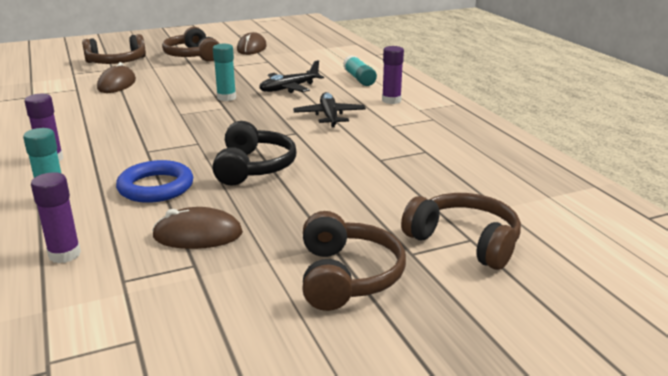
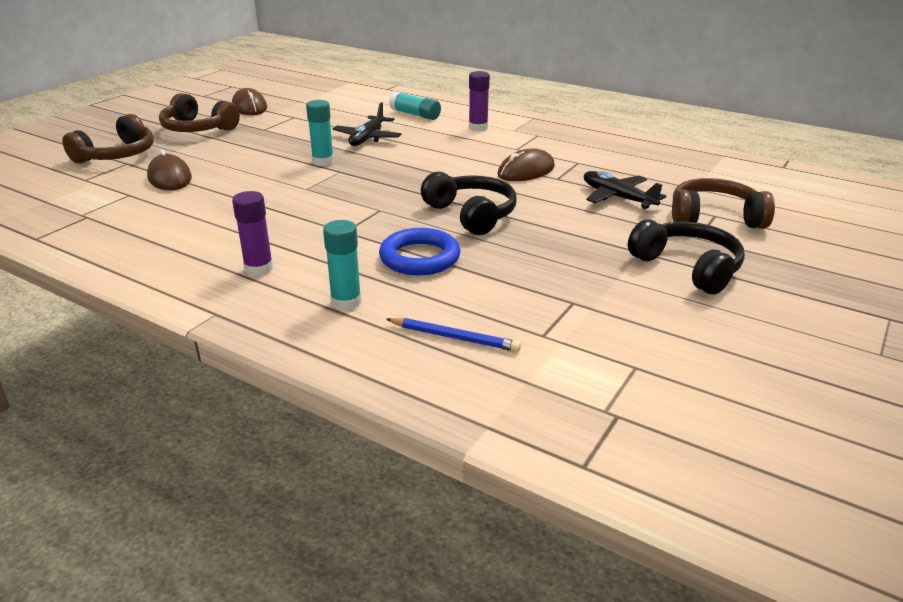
camera: 35 degrees left, 5 degrees up
(64, 254) = (454, 337): purple glue stick -> blue pencil
(198, 235) = (532, 280): brown mouse -> brown mouse (526, 171)
(329, 116) = (452, 154): black plane -> black plane (617, 197)
(347, 276) = (687, 268): brown headphones -> black headphones

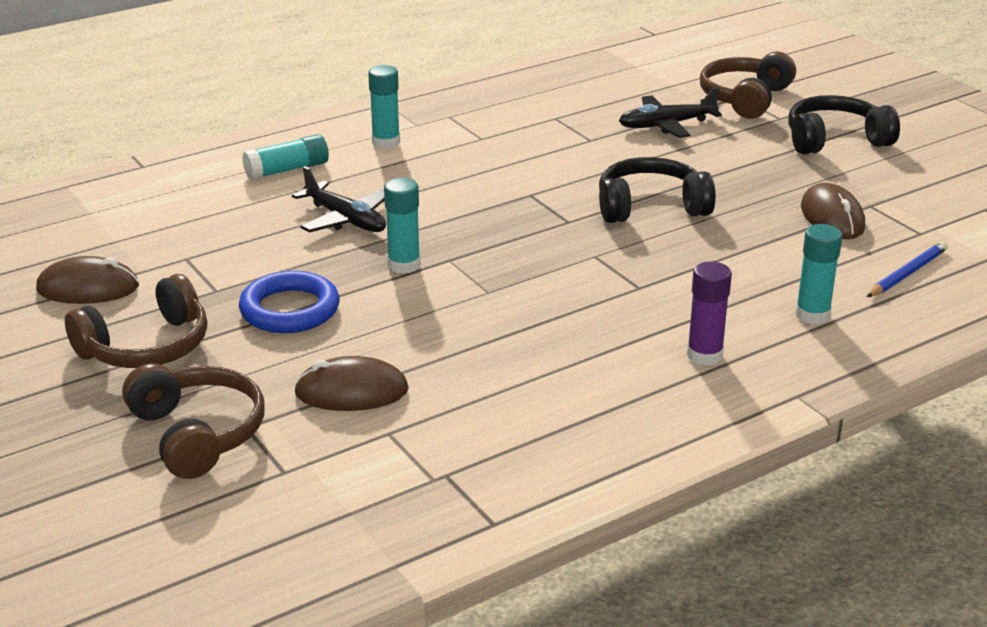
camera: 65 degrees left, 0 degrees up
(419, 258) = (737, 257): blue ring -> blue ring (290, 309)
(478, 127) = (386, 142): purple glue stick -> turquoise glue stick
(526, 171) = (556, 150): brown mouse -> brown mouse (832, 217)

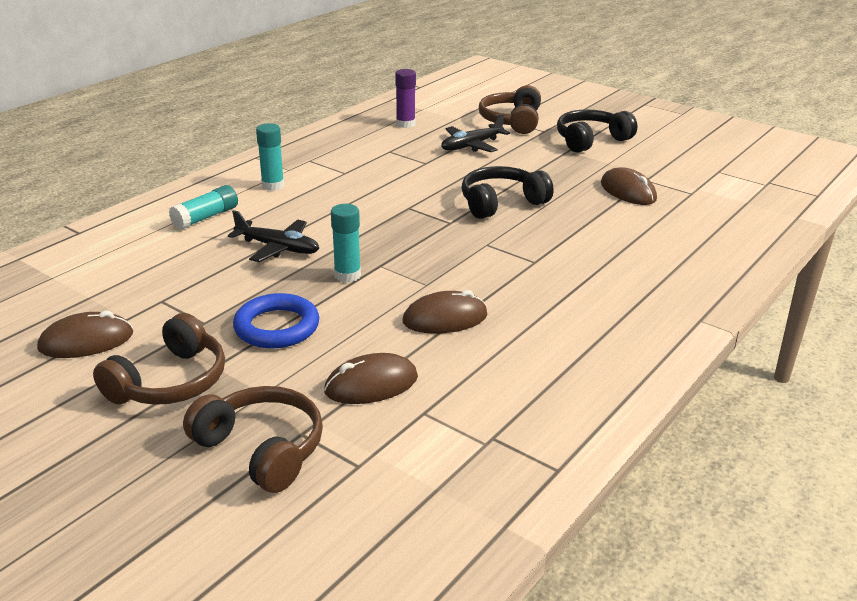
camera: 20 degrees left, 0 degrees up
(482, 335) = (445, 318): none -> brown mouse
(704, 355) = (616, 303): purple glue stick -> purple glue stick (405, 124)
(812, 315) = (666, 260): turquoise glue stick -> none
(907, 273) = (704, 221): blue pencil -> none

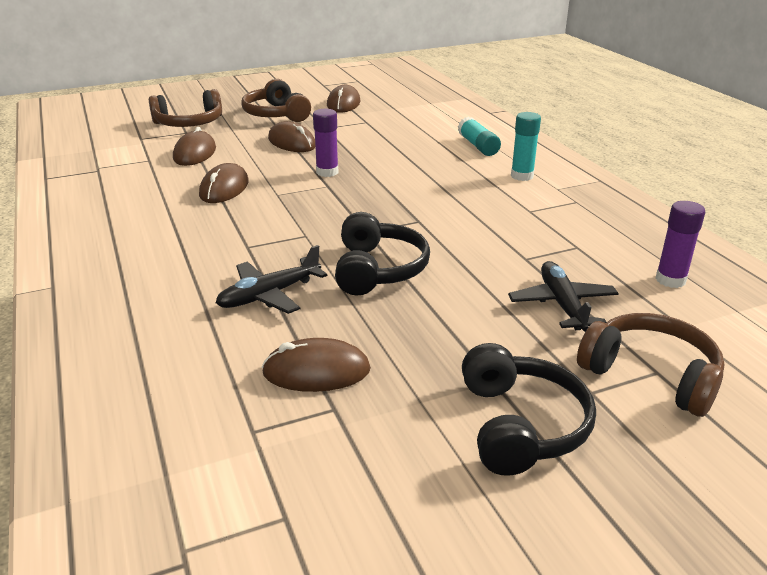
camera: 120 degrees right, 0 degrees up
(277, 327) = (292, 142): blue ring -> brown mouse
(278, 248) = (398, 159): black plane -> black plane (269, 295)
(347, 275) = (327, 172): turquoise glue stick -> purple glue stick

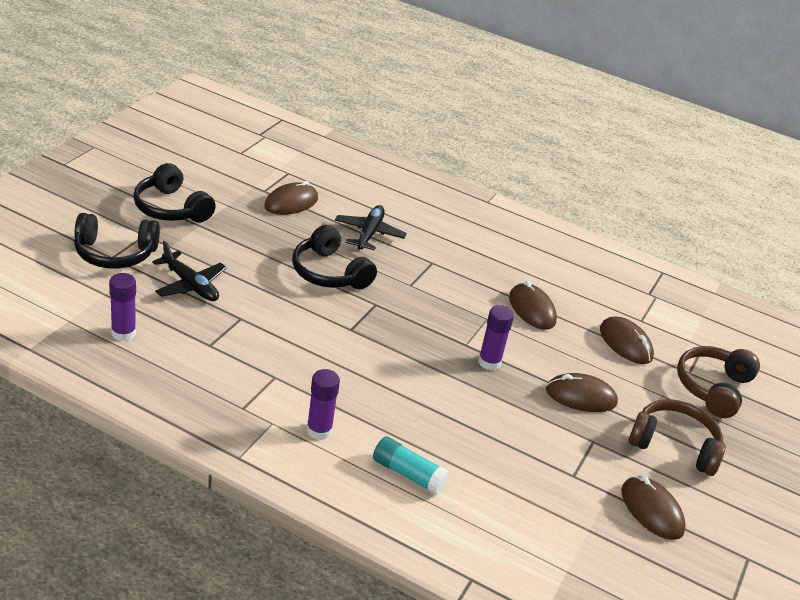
camera: 135 degrees right, 5 degrees up
(522, 176) = (319, 430): turquoise glue stick -> purple glue stick
(651, 375) = (115, 253): brown headphones -> black headphones

